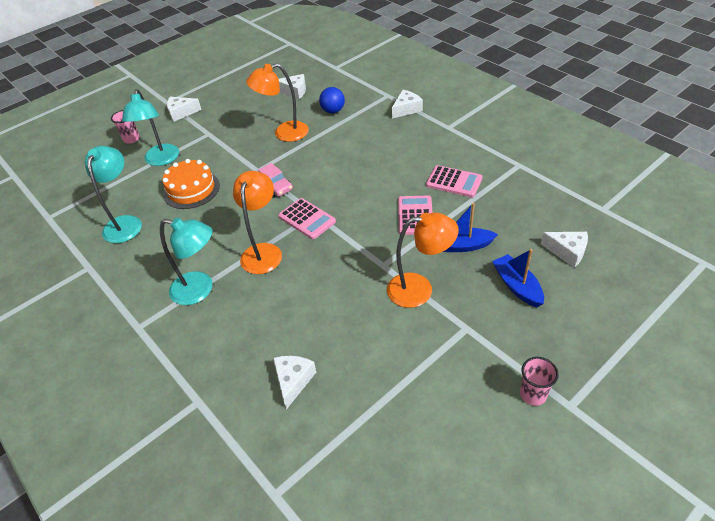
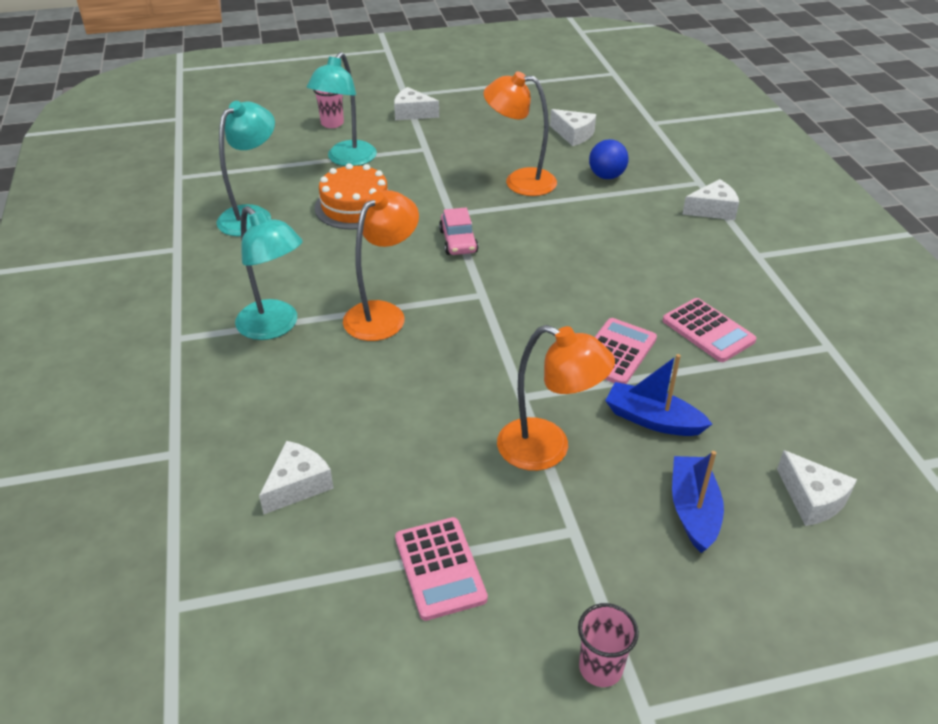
camera: 25 degrees right, 5 degrees down
(307, 219) = (467, 297): pink calculator -> pink calculator (440, 568)

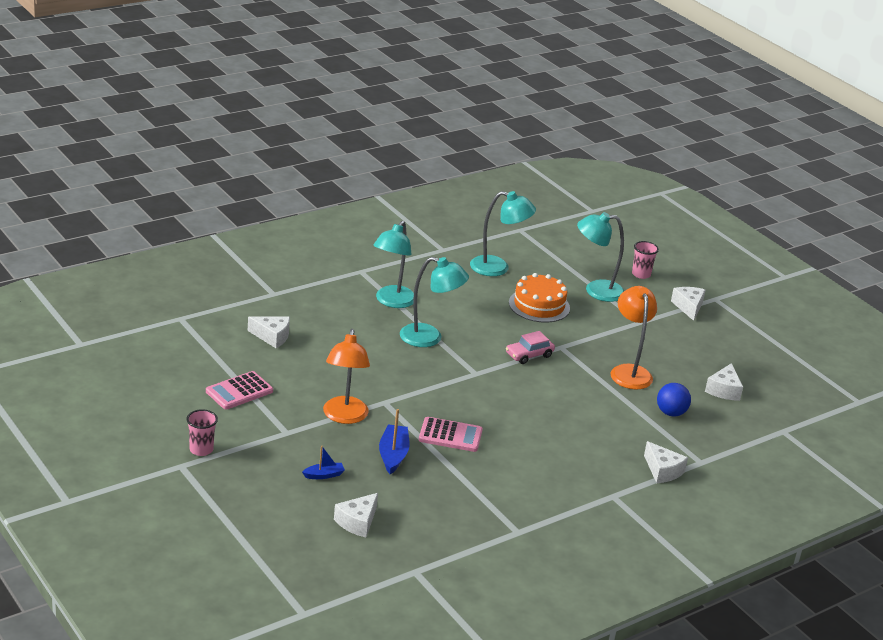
camera: 65 degrees right, 10 degrees down
(383, 314) = (429, 338): orange lamp -> turquoise lamp
(693, 510) = (324, 475): blue boat -> blue boat, size x0.59
(708, 331) = (500, 474): pink calculator -> none

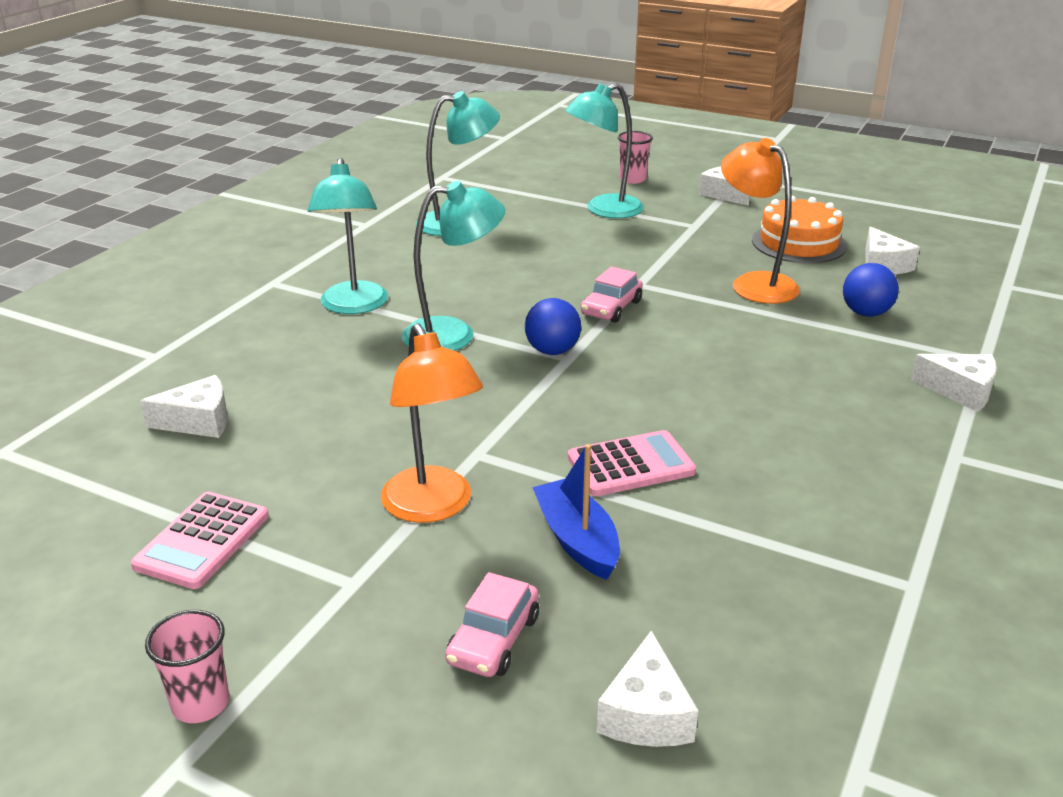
camera: 25 degrees left, 0 degrees up
(324, 475) = (494, 639): blue boat -> pink car
(471, 366) = (552, 351): none -> blue ball
(539, 305) = (556, 247): orange cake -> orange cake (798, 243)

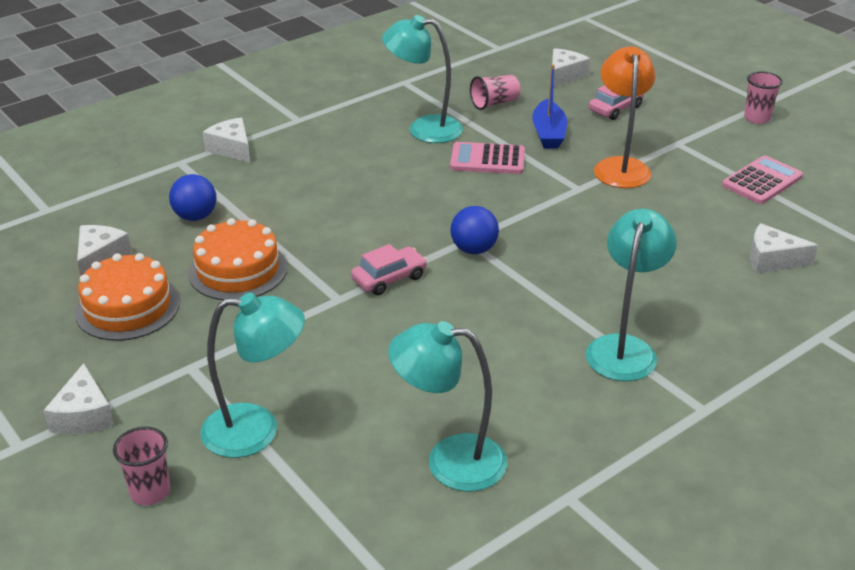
camera: 155 degrees left, 5 degrees up
(454, 334) = (544, 287): turquoise lamp -> turquoise lamp (424, 129)
(714, 582) = (494, 103): none -> pink cup
(754, 283) = (238, 270): orange lamp -> orange cake

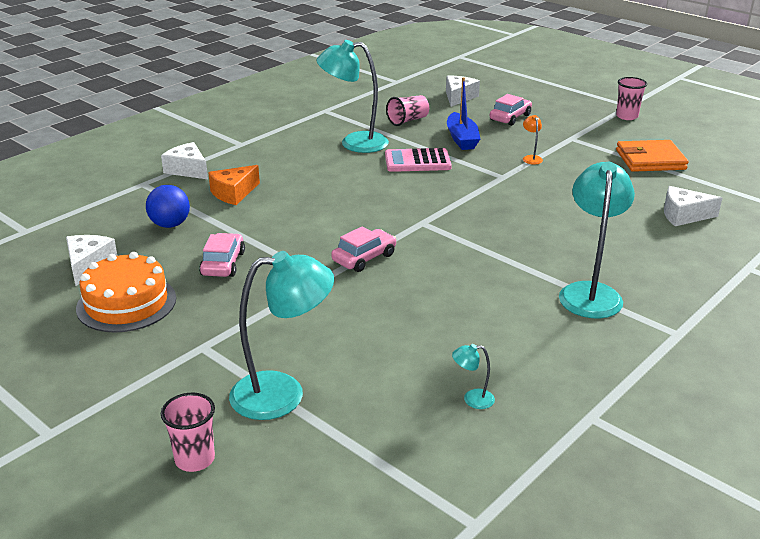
camera: 10 degrees left, 5 degrees down
(84, 415) = (109, 399): white cheese -> none
(238, 270) = (223, 263): orange cake -> pink car
(273, 183) = (233, 193): none -> orange cheese
(449, 461) = (472, 399): turquoise lamp -> turquoise lamp, size x0.42
(474, 249) = (431, 229): blue ball -> none
(620, 166) = (531, 158): orange lamp -> orange lamp, size x0.42
(761, 181) = (650, 160): pink calculator -> orange wallet

